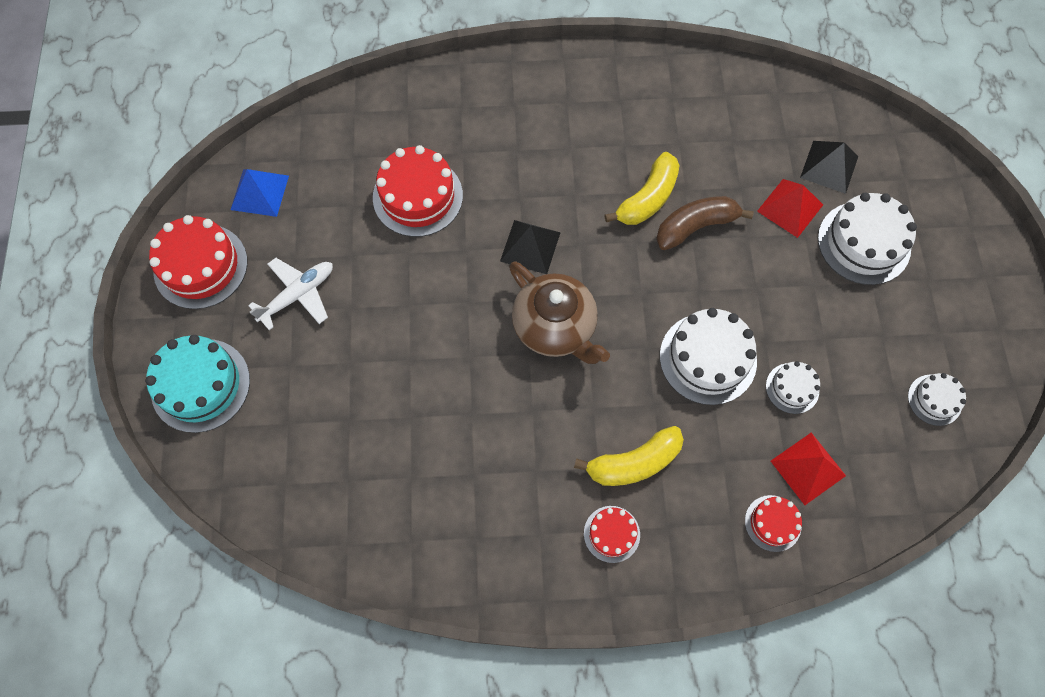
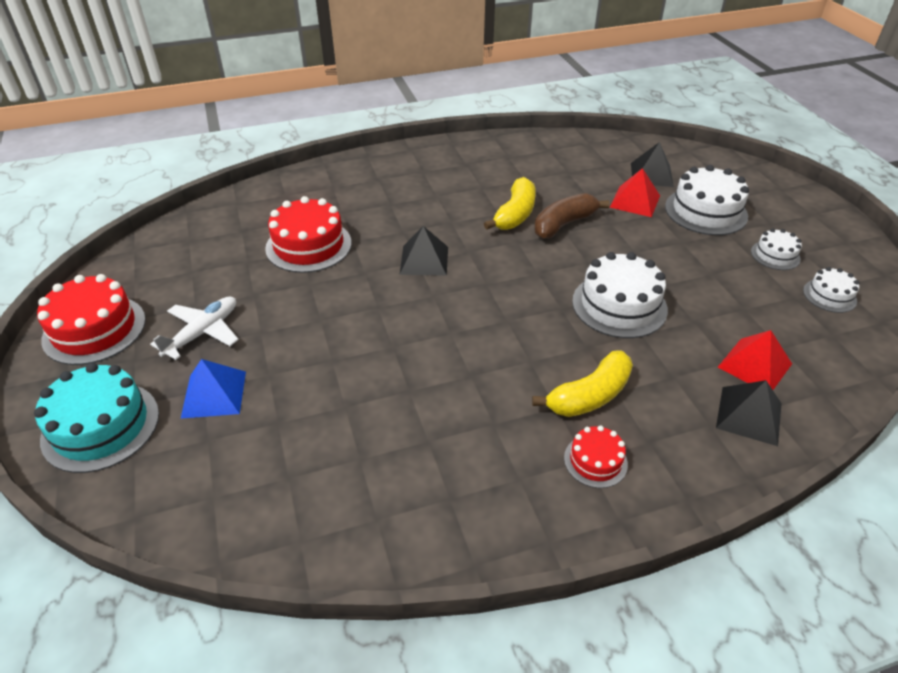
camera: 15 degrees left, 25 degrees down
(259, 192) = (152, 267): blue pyramid -> blue pyramid (214, 394)
(555, 327) = (468, 310): brown teapot -> none
(772, 523) = (749, 415): red cake -> black pyramid
(792, 388) = (705, 311): white cake -> white cake (775, 255)

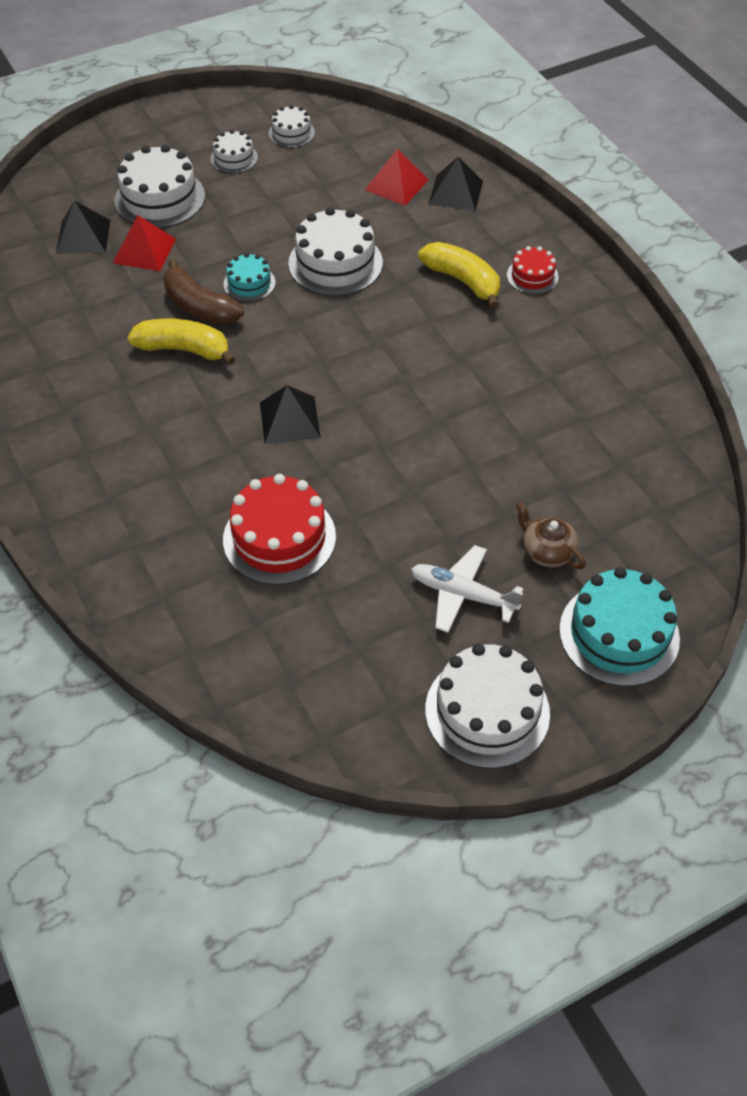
camera: 100 degrees left, 10 degrees up
(94, 329) = (487, 711): red cake -> white cake
(214, 394) = (547, 551): blue pyramid -> brown teapot
(592, 251) = (249, 283): none -> turquoise cake

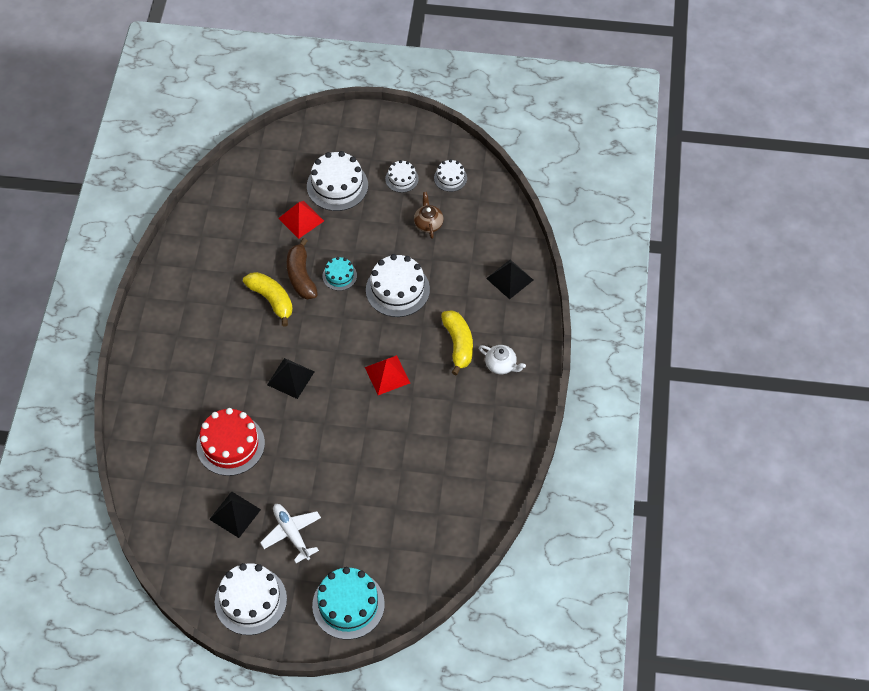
camera: 35 degrees right, 5 degrees up
(83, 236) = (276, 190): black pyramid -> black pyramid (235, 514)
(396, 184) = (479, 253): red pyramid -> red pyramid (387, 375)
(532, 276) = (501, 365): red cake -> white teapot
(547, 551) = (354, 538): brown teapot -> brown teapot (428, 224)

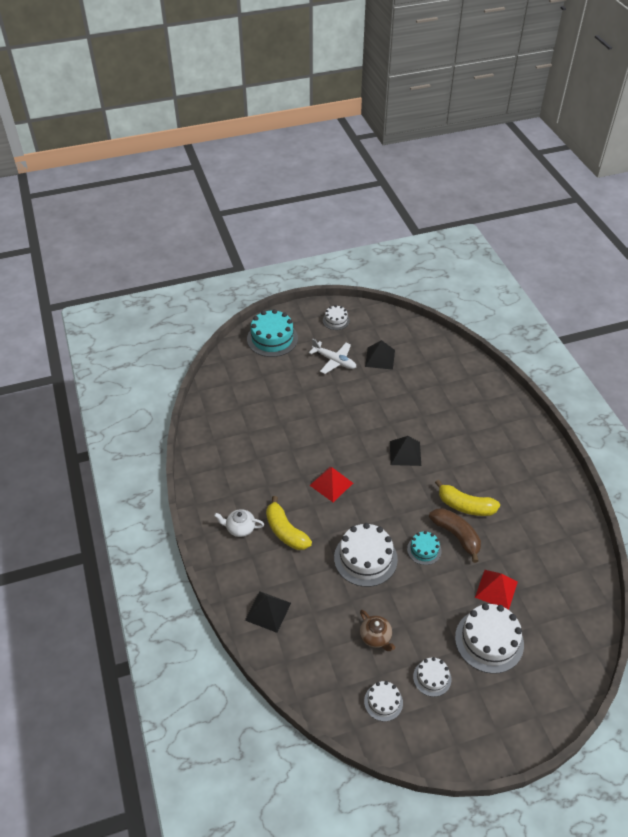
camera: 155 degrees right, 10 degrees down
(230, 445) = (415, 395): red cake -> none
(250, 600) = (336, 320): white cake -> white cake, size x0.54

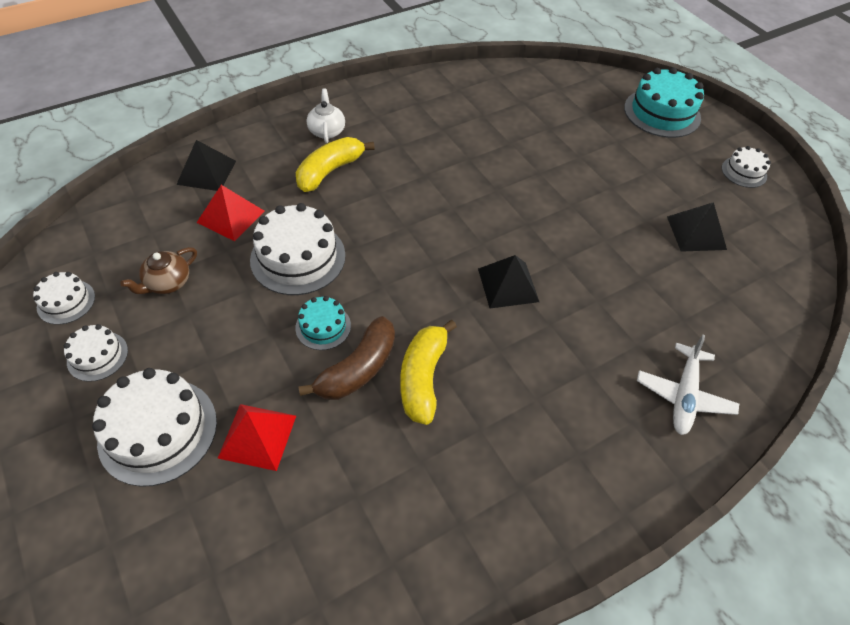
camera: 75 degrees right, 5 degrees up
(331, 484) = (420, 205): red pyramid -> red pyramid (230, 216)
(334, 361) = (657, 180): white plane -> white plane (683, 395)

